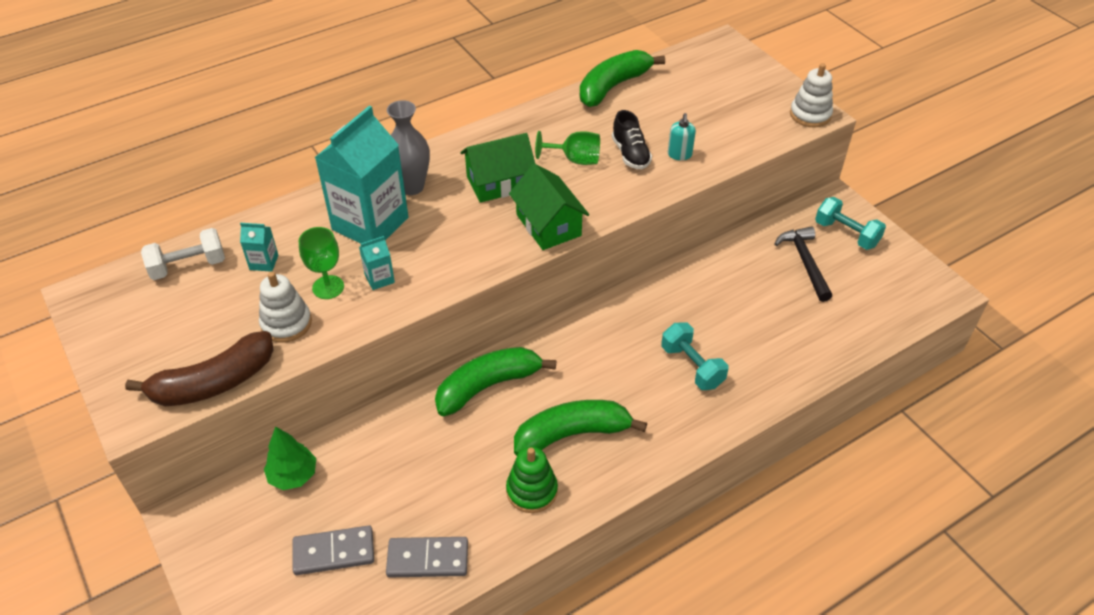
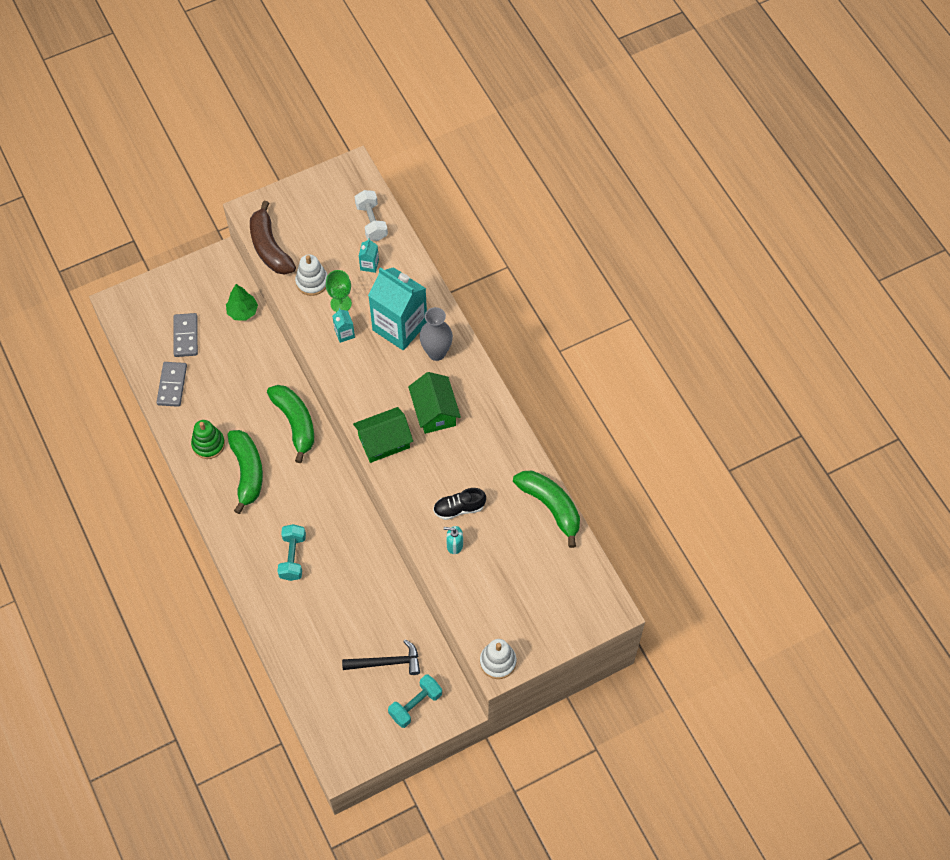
camera: 95 degrees right, 15 degrees up
(575, 159) = (456, 467): green goblet -> none
(692, 366) = (293, 557): turquoise dumbbell -> turquoise dumbbell turned 60 degrees counterclockwise

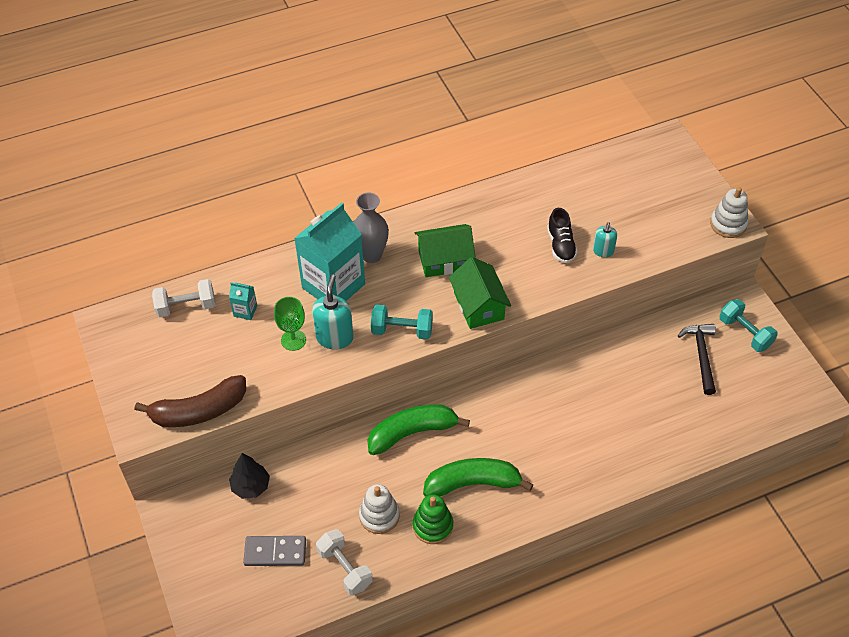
camera: 85 degrees left, 10 degrees down
(172, 385) = (345, 568): grey domino -> white dumbbell
(243, 312) = (251, 486): green tree -> black tree
(293, 557) = (582, 438): turquoise dumbbell -> turquoise dumbbell (402, 330)
(312, 282) = (258, 368): white stacking toy -> white stacking toy (379, 516)
(344, 333) = (335, 338): turquoise carton -> turquoise soap dispenser
(551, 506) = (559, 174): green banana -> none

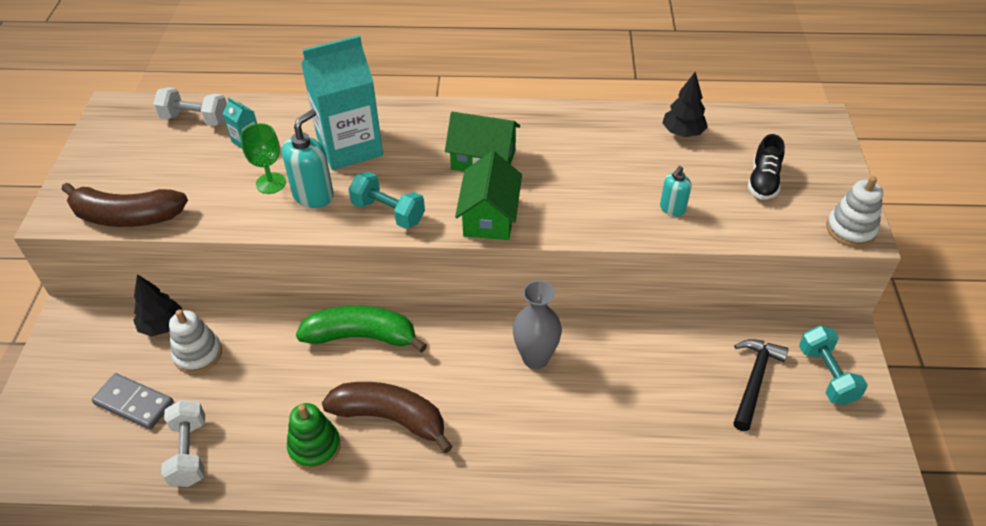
camera: 25 degrees right, 5 degrees down
(371, 255) = (410, 131): grey vase -> grey vase (535, 358)
(379, 516) = (266, 410): white stacking toy -> white stacking toy (198, 354)
(473, 483) = (391, 418): green banana -> brown banana
(561, 245) = (625, 187): black shoe -> black shoe (763, 181)
(577, 184) = (682, 133): none -> black tree

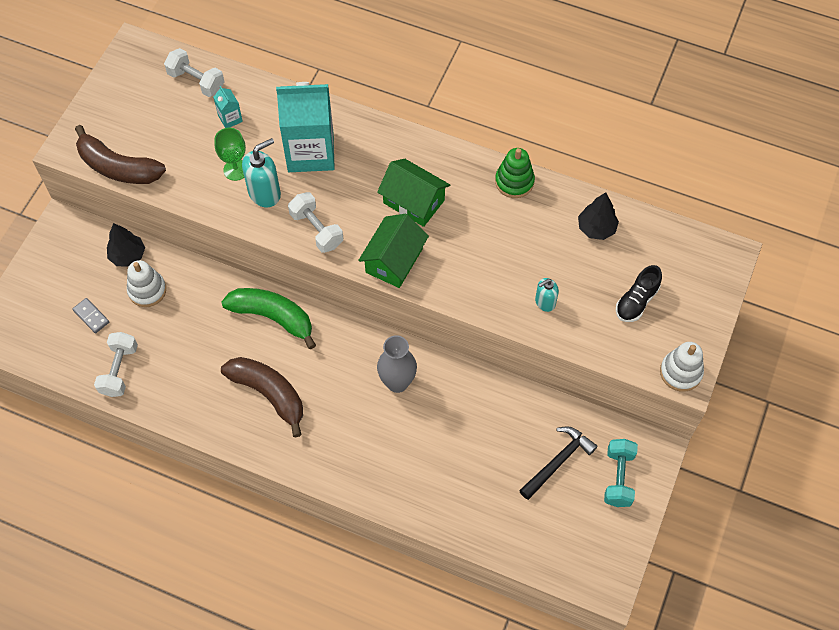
camera: 20 degrees right, 15 degrees up
(134, 403) = (91, 316): grey domino -> grey domino, size x0.65
(314, 447) = (207, 397): green stacking toy -> green stacking toy (514, 182)
(388, 212) = (317, 229): turquoise dumbbell -> white dumbbell

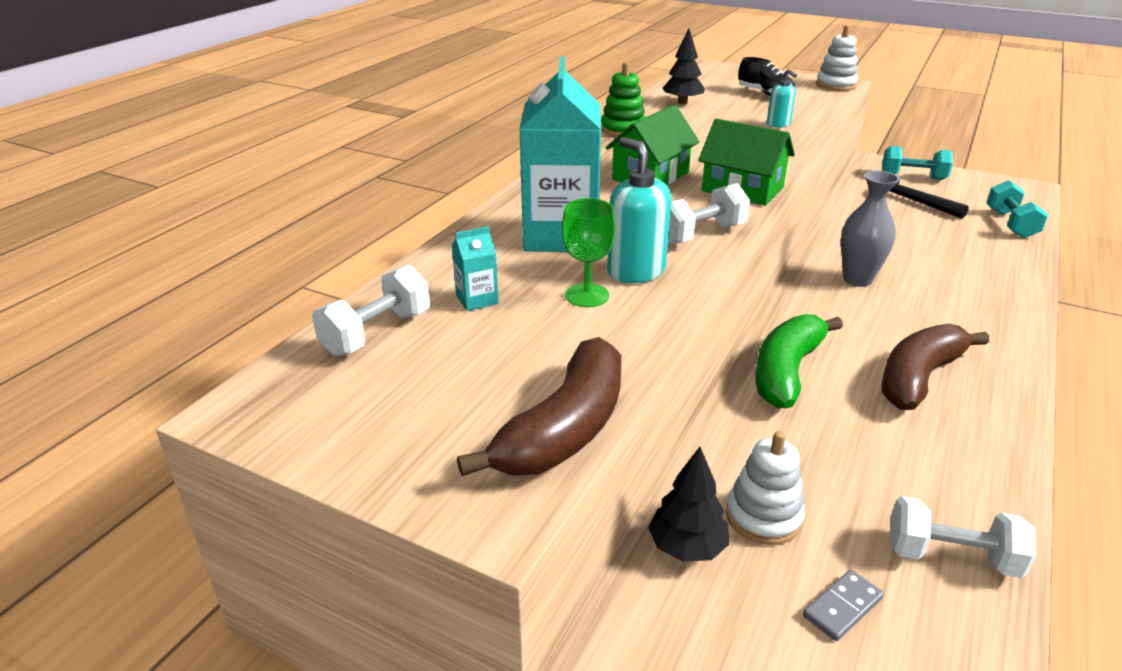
camera: 85 degrees left, 30 degrees down
(515, 536) = (1010, 224): none -> turquoise dumbbell

